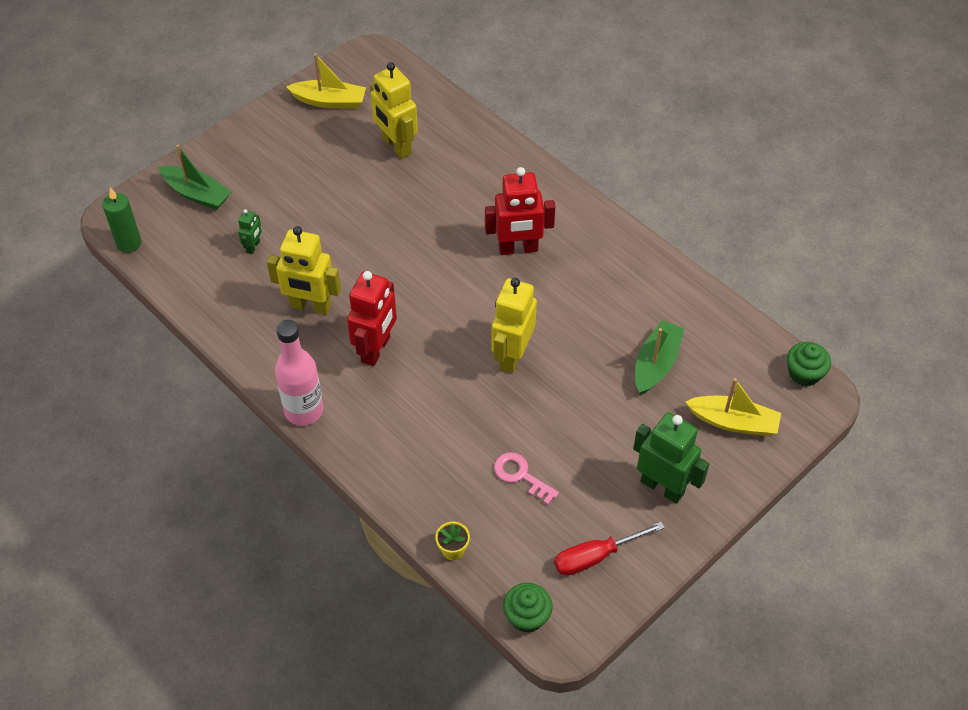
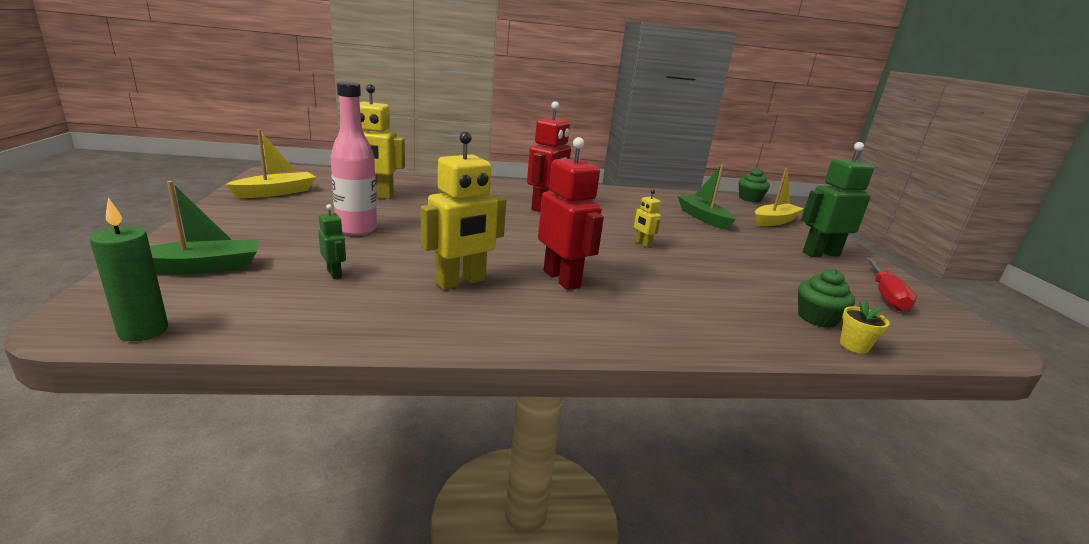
camera: 55 degrees left, 30 degrees down
(304, 410) = (589, 341): pink bottle -> pink bottle (356, 229)
(512, 355) = (642, 243): yellow robot -> yellow robot, size x0.48
(521, 476) = (775, 286): pink key -> none
(527, 616) = (956, 346): green cupcake -> green cupcake (817, 318)

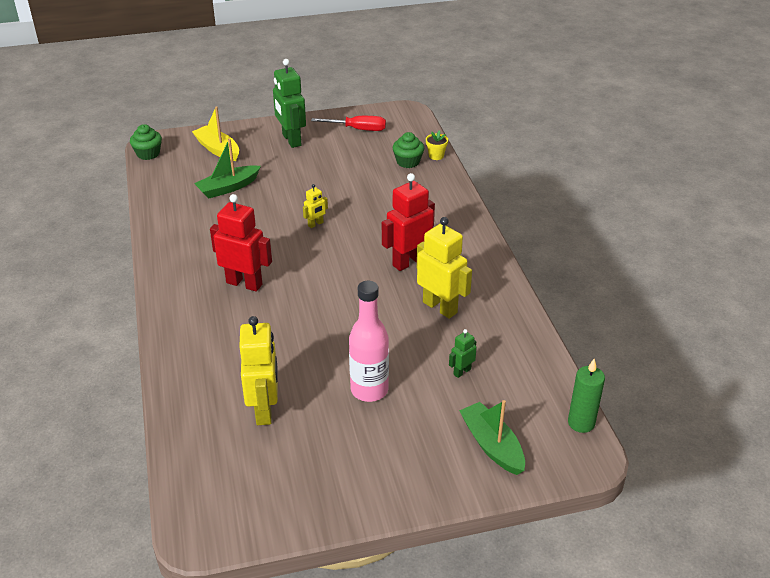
camera: 95 degrees left, 15 degrees up
(276, 192) = (290, 492): yellow boat -> none

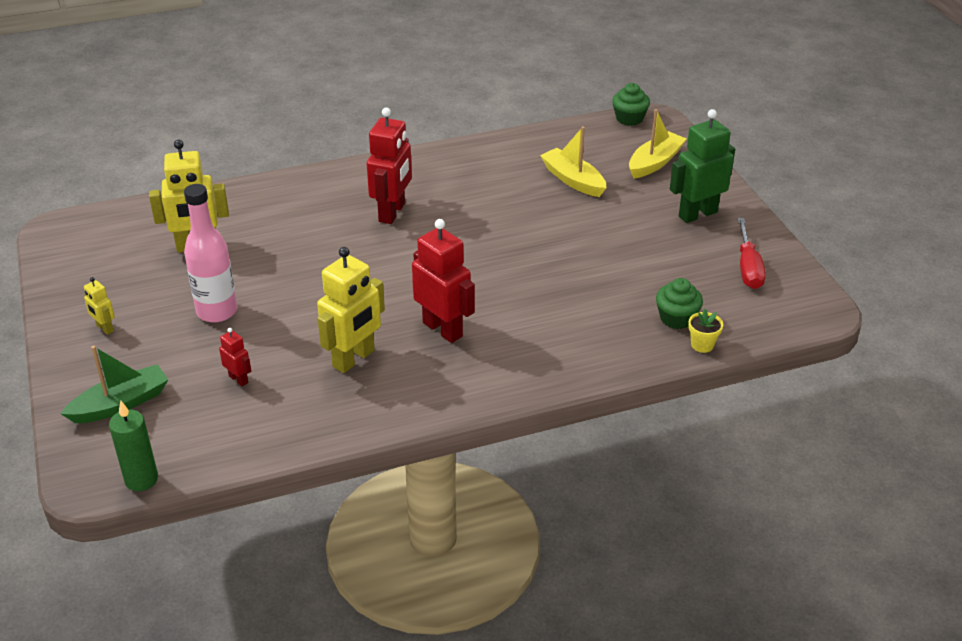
camera: 85 degrees right, 0 degrees up
(228, 188) = (573, 180): green boat -> yellow boat
(315, 224) = (510, 250): yellow robot -> yellow robot (104, 328)
(462, 372) = (238, 379): green robot -> red robot

